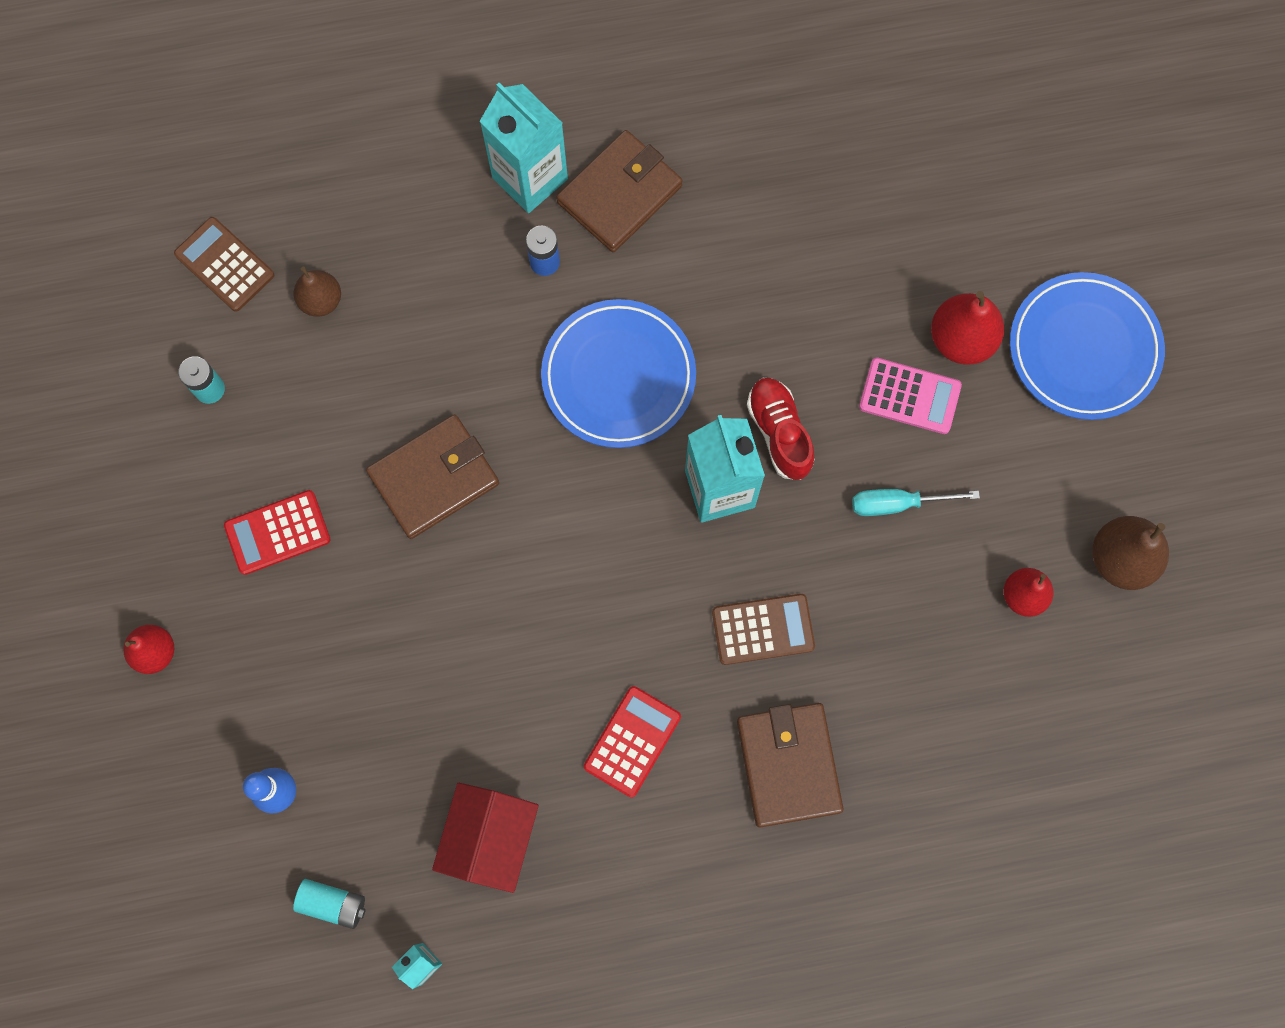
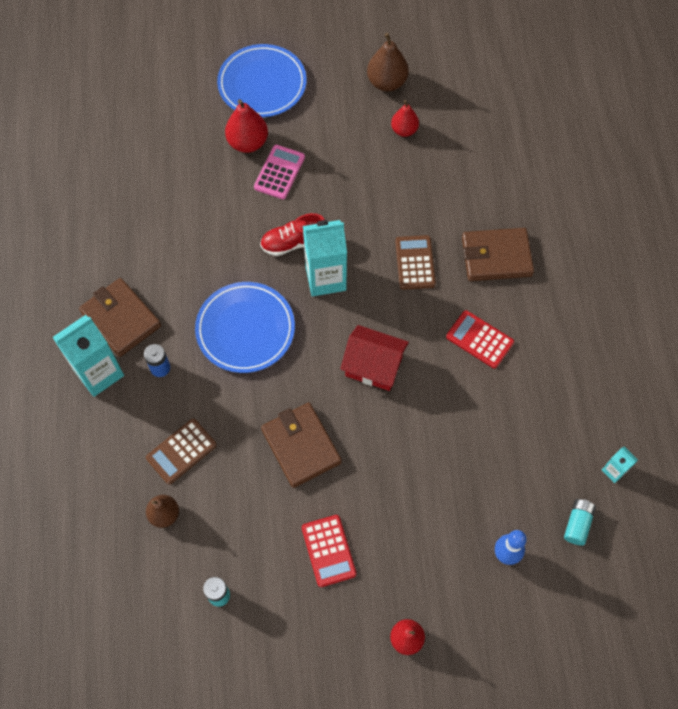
camera: 85 degrees left, 10 degrees down
(224, 265) = (126, 582): brown calculator -> brown calculator (181, 451)
(490, 838) = (537, 426): red house -> red house (373, 366)
(897, 504) = (344, 185): turquoise screwdriver -> none

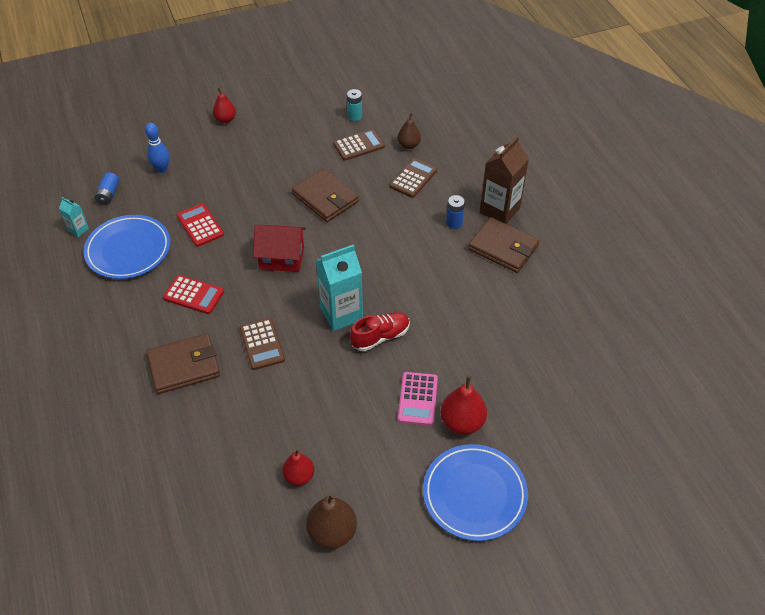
camera: 165 degrees right, 15 degrees down
(99, 373) = (499, 210): turquoise carton -> brown carton
(231, 532) = (359, 145): none -> brown calculator
(245, 329) = (397, 261): blue plate -> blue plate (128, 250)
(328, 551) = (288, 149): red calculator -> red calculator (200, 225)
(577, 524) = (108, 194): turquoise battery -> blue battery

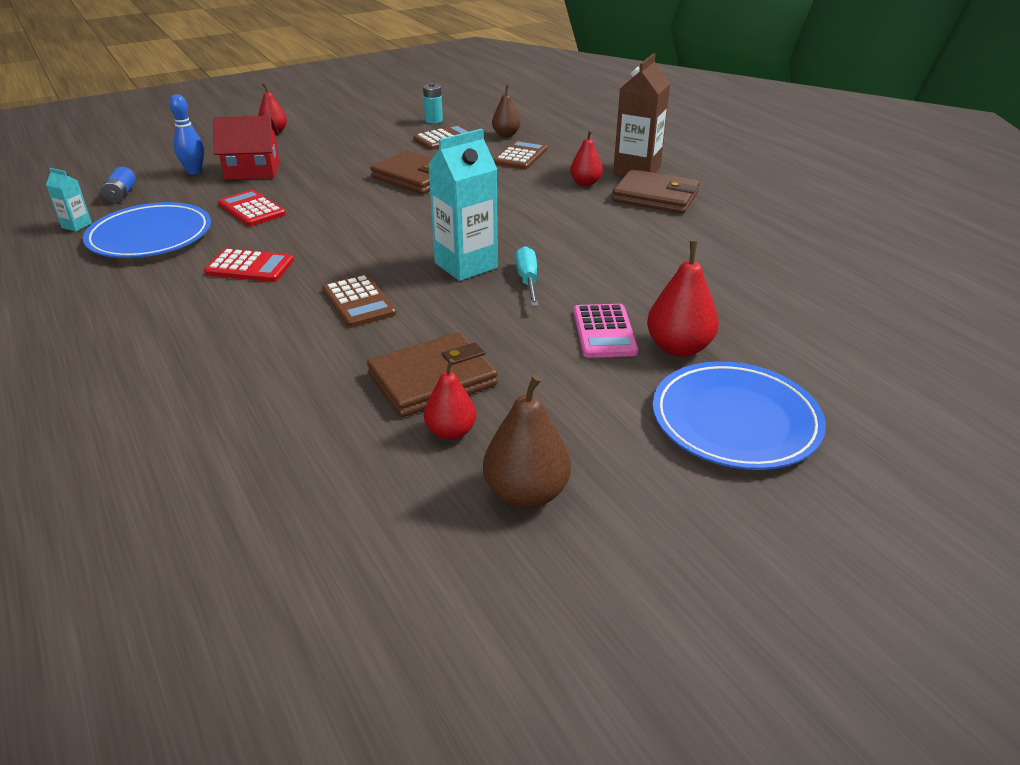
camera: 10 degrees left, 15 degrees down
(184, 366) = (242, 334): brown wallet -> brown wallet (432, 380)
(282, 258) = (370, 226): red house -> red house (252, 171)
(380, 337) = (527, 280): red shoe -> turquoise screwdriver
(454, 223) = (585, 183): blue battery -> red pear

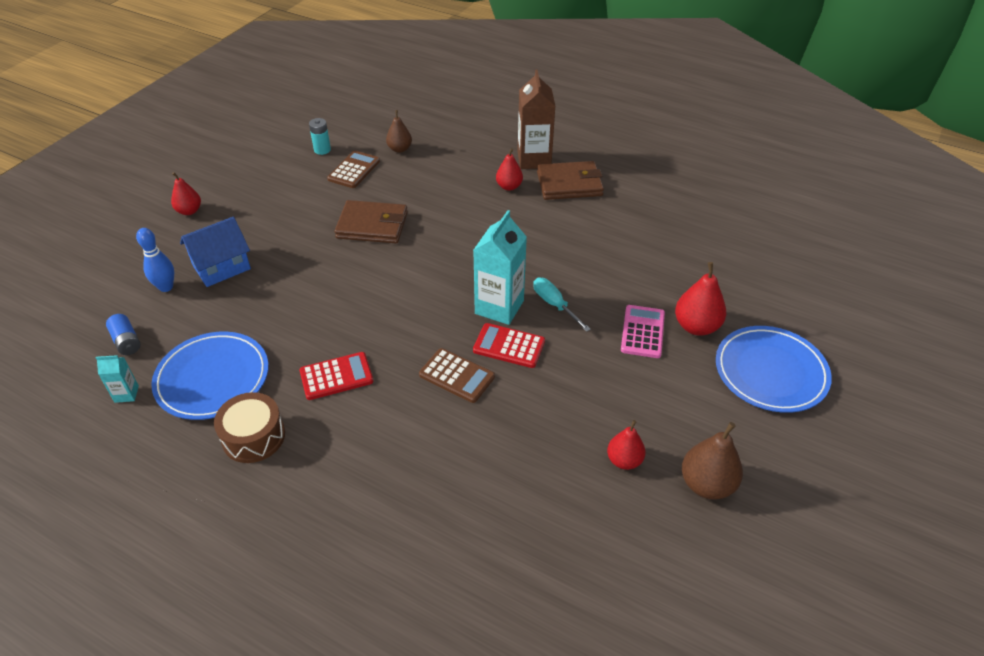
camera: 30 degrees left, 10 degrees up
(129, 284) = (253, 437): none -> brown drum
(251, 209) = (270, 313): red calculator -> red calculator (509, 346)
(252, 171) = (221, 267): red house -> blue house
(432, 380) = (573, 423): brown wallet -> none
(520, 156) = (434, 171): brown calculator -> none
(604, 332) = (642, 332): pink calculator -> pink calculator turned 135 degrees counterclockwise

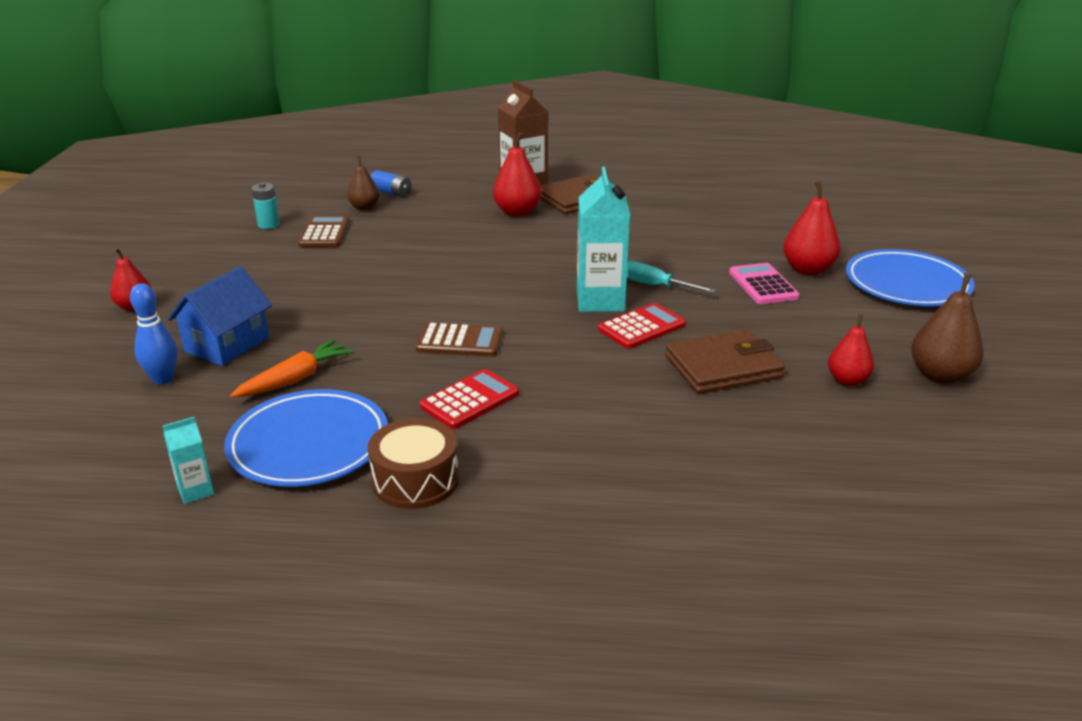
camera: 25 degrees left, 15 degrees down
(126, 341) = (149, 442): blue battery -> blue battery (391, 193)
(242, 315) = (295, 379): none -> orange carrot
(372, 225) = (391, 270): brown wallet -> brown wallet (723, 367)
(457, 376) = (609, 363): brown calculator -> brown calculator (460, 341)
(509, 186) = (517, 212): red pear -> red pear, size x1.52
(509, 346) = (641, 327): red calculator -> red calculator turned 150 degrees clockwise

